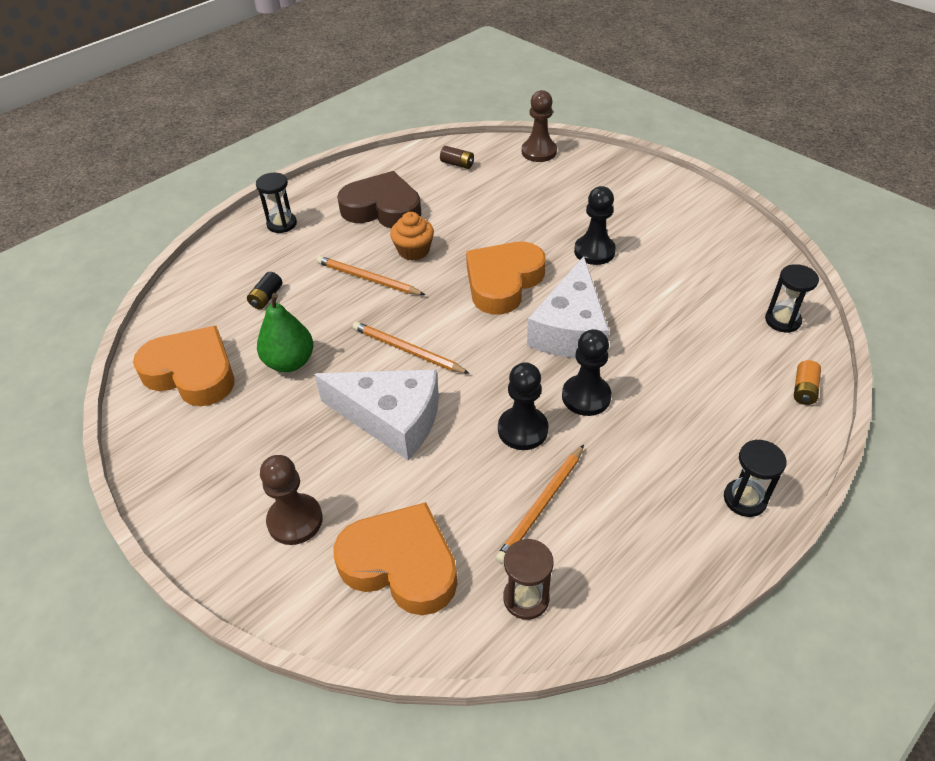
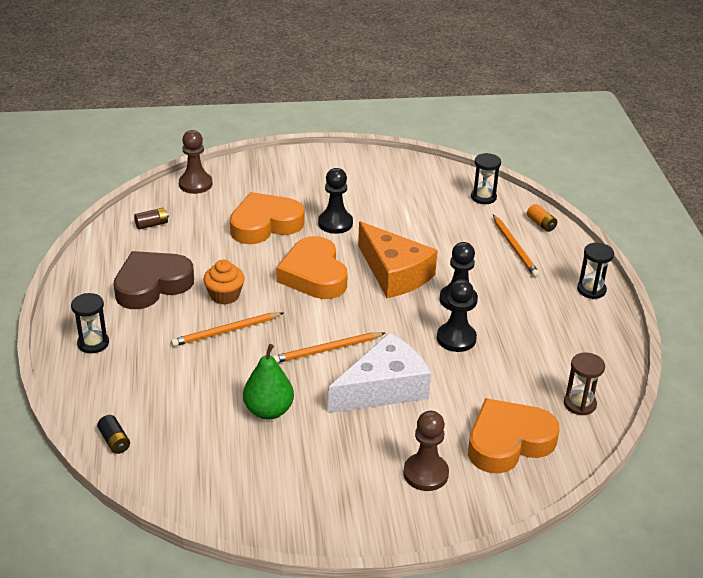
camera: 55 degrees left, 10 degrees down
(192, 372) = (215, 467): orange heart -> orange heart (265, 224)
(266, 297) = (177, 391): black battery -> black battery (114, 441)
(541, 505) = (522, 363): orange pencil -> orange pencil (514, 248)
(570, 329) = (394, 273): white cheese -> orange cheese

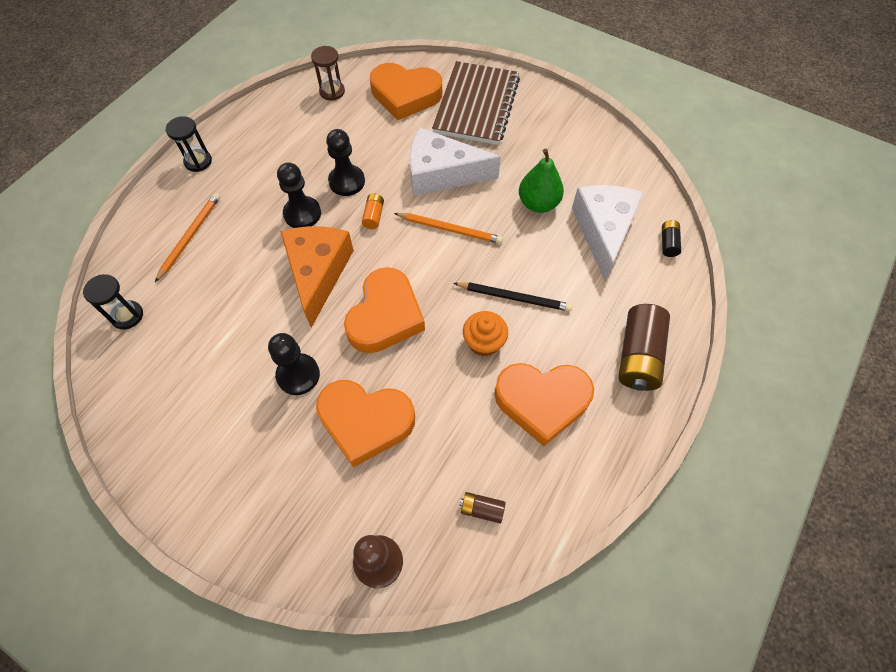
camera: 140 degrees left, 25 degrees up
(93, 343) = (638, 356): black hourglass -> brown battery
(152, 285) = (542, 401): brown heart -> orange heart
(186, 419) = (604, 231): none -> white cheese
(226, 331) = (514, 297): orange pencil -> black pencil
(425, 473) = (476, 105): brown pawn -> brown notebook
(541, 224) = (132, 248): orange battery -> orange battery (373, 216)

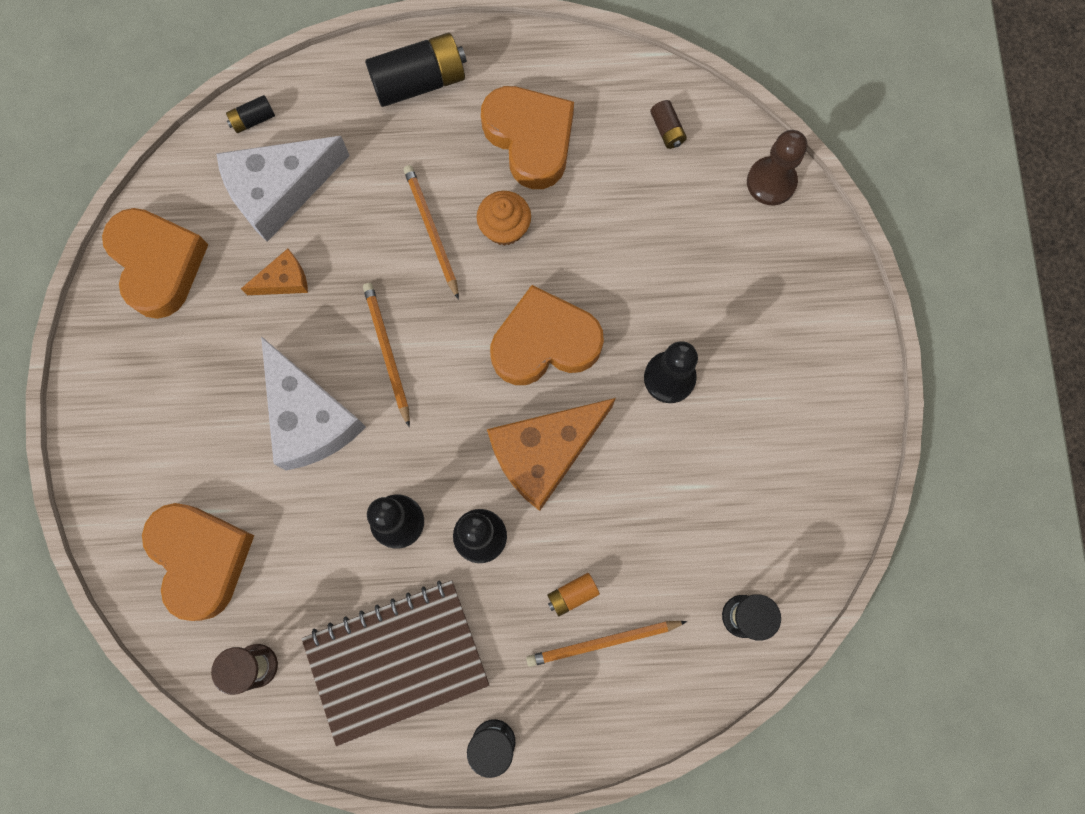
camera: 125 degrees left, 15 degrees up
(365, 422) = (666, 279): orange heart -> orange heart (158, 264)
(373, 216) = (426, 450): orange battery -> orange battery (572, 594)
(476, 105) = (163, 452): brown notebook -> brown notebook (396, 660)
(514, 297) = (431, 231): black pencil -> orange pencil
(538, 203) = (284, 280): green pear -> orange cheese
(638, 356) = (419, 82): brown battery -> black battery

